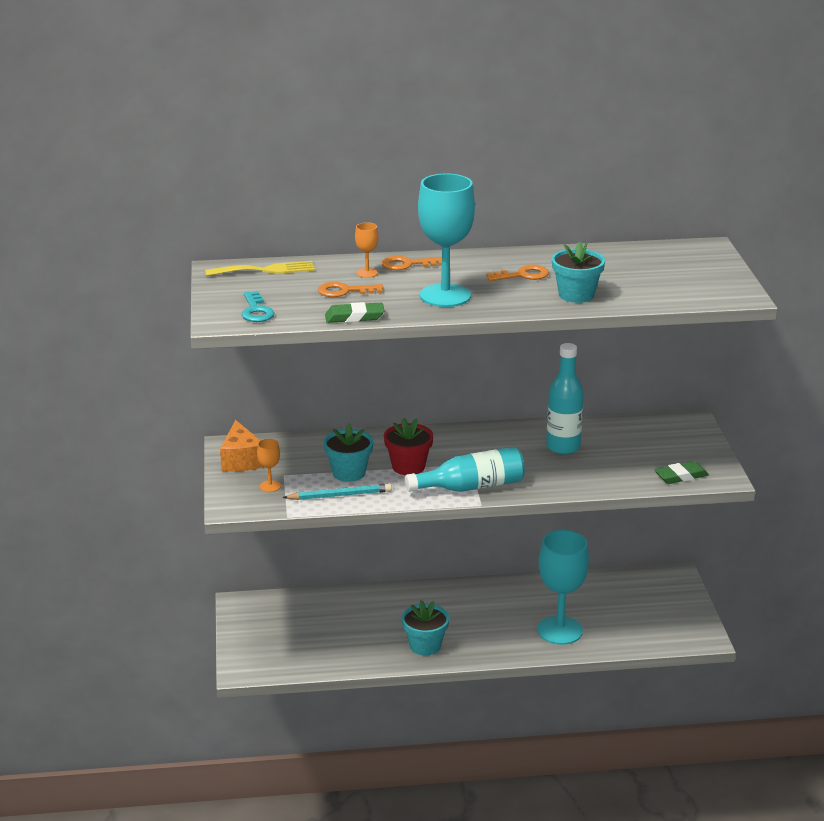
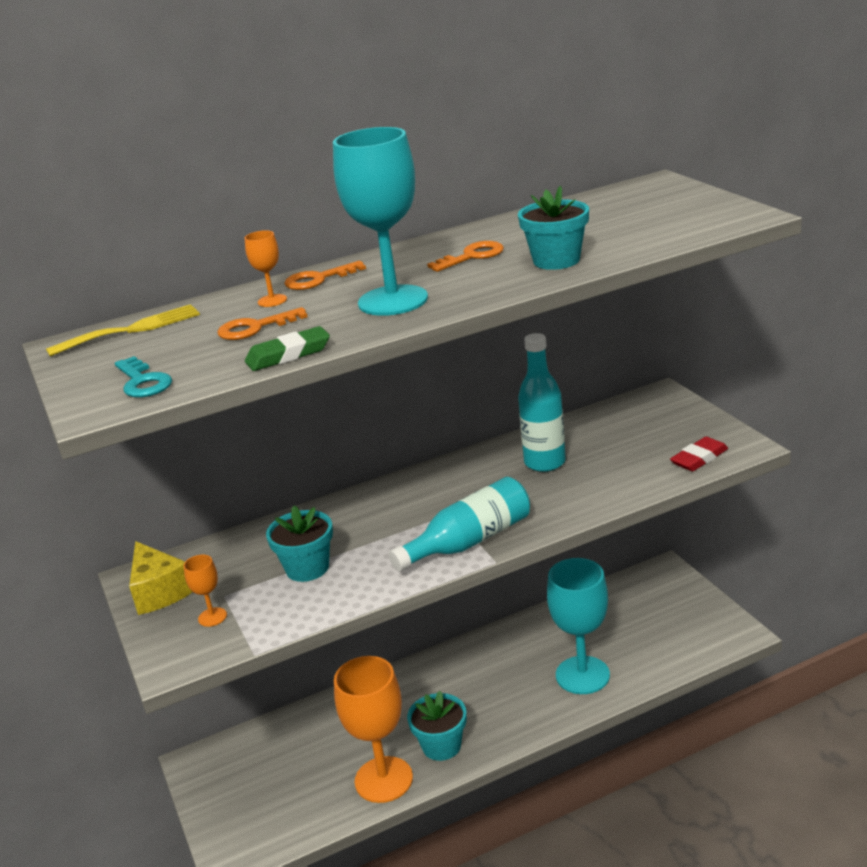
camera: 15 degrees left, 0 degrees up
(241, 460) = (159, 592): orange cheese -> yellow cheese
(340, 495) = (311, 602): turquoise pencil -> none
(371, 654) = (383, 779): none -> orange goblet
(408, 466) = (377, 538): red flower pot -> none
(681, 476) = (699, 458): green eraser -> red eraser

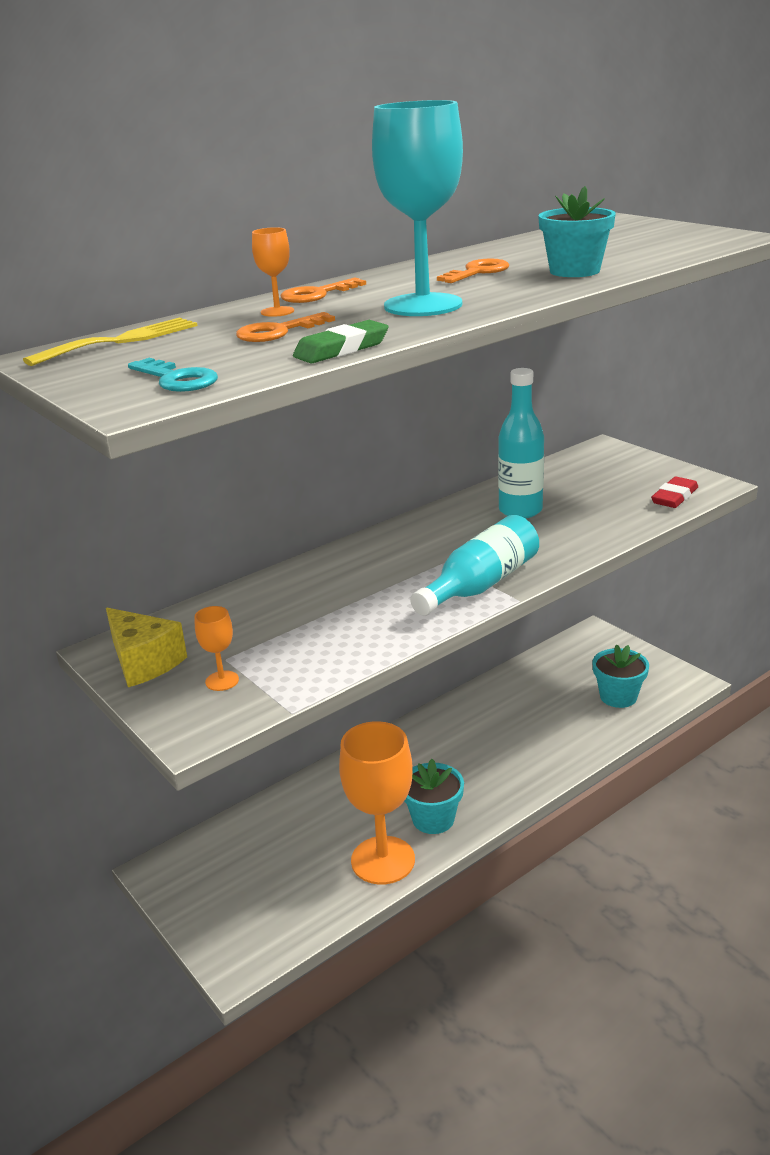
camera: 15 degrees left, 0 degrees up
(307, 568) = (311, 624): turquoise flower pot -> turquoise flower pot (618, 696)
(582, 675) = (553, 735): turquoise goblet -> none

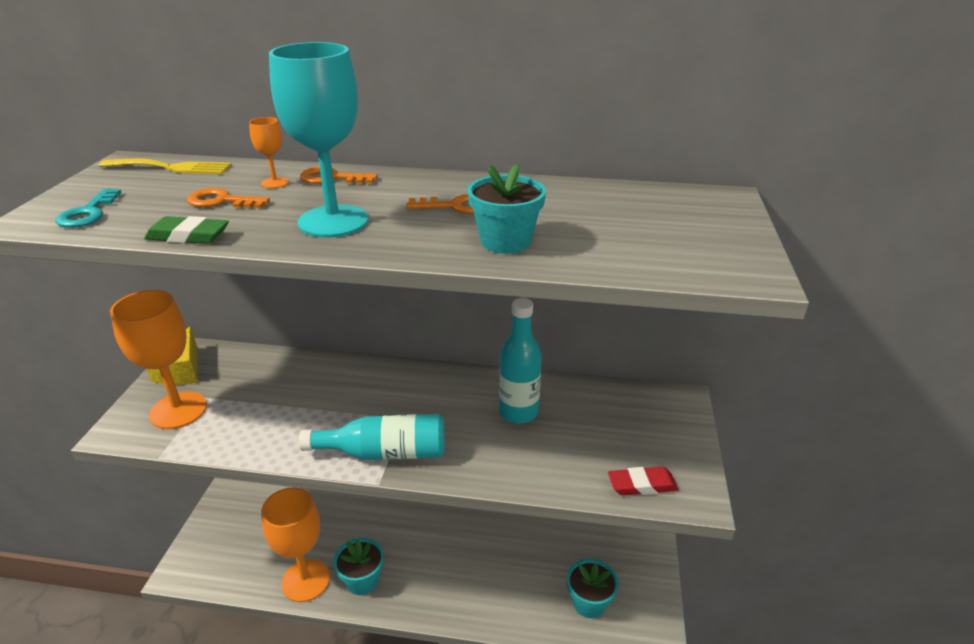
camera: 45 degrees right, 5 degrees up
(222, 681) = (178, 410): orange goblet -> orange goblet, size x2.32

